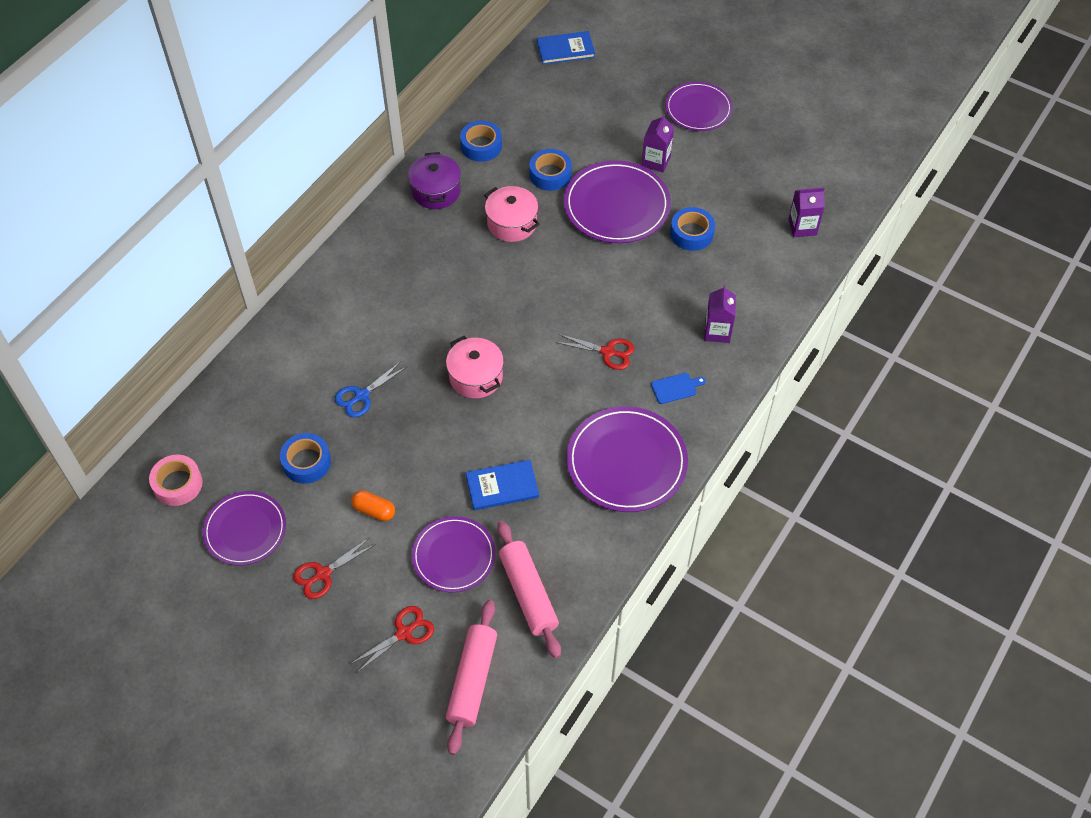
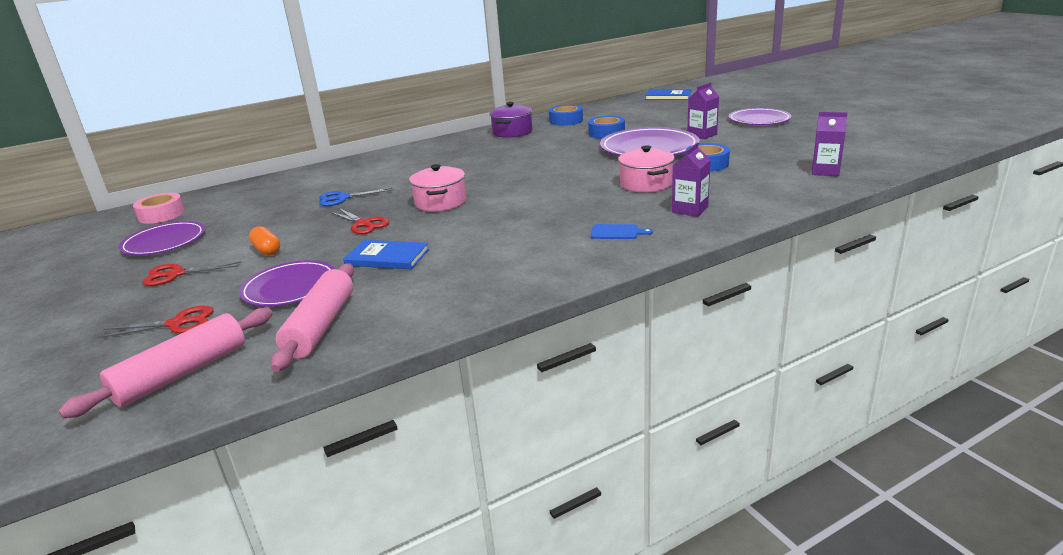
camera: 30 degrees right, 30 degrees down
(306, 462) = (258, 220): blue tape -> none
(512, 223) = (554, 147): pink pot -> pink pot (646, 184)
(608, 352) = (569, 206): red scissors -> red scissors (363, 224)
(626, 462) = (521, 264): purple plate -> none

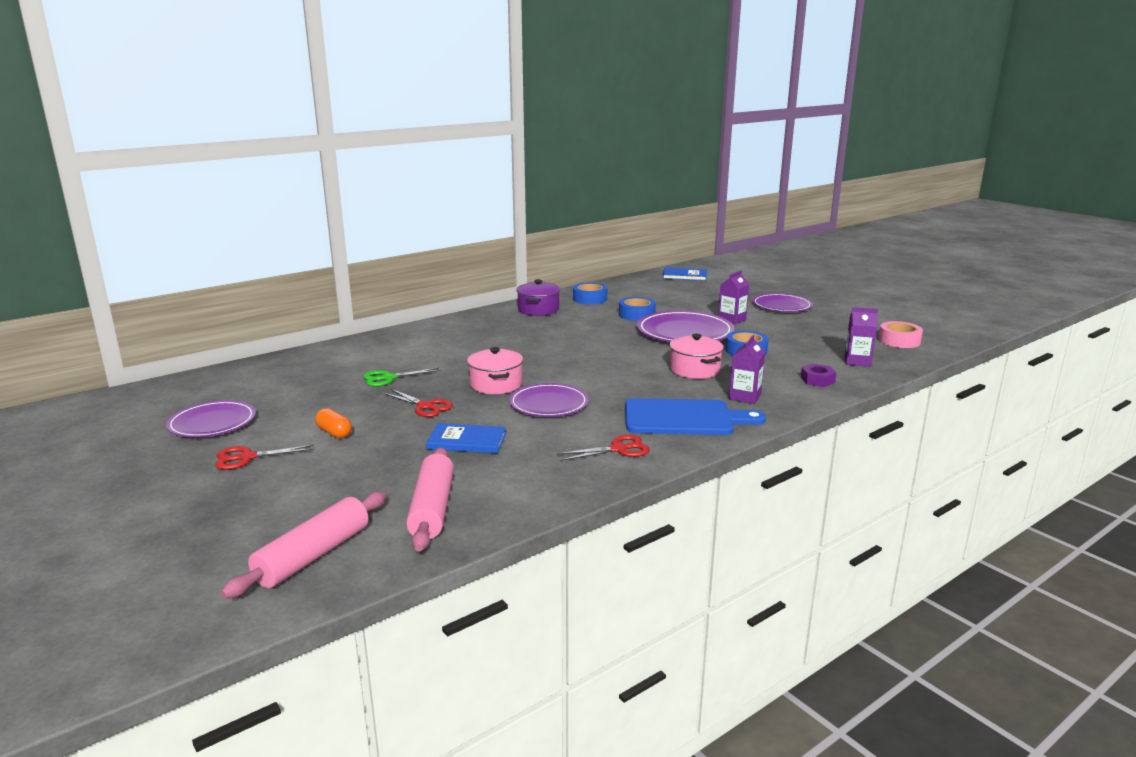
camera: 10 degrees left, 5 degrees down
(161, 214) = (190, 392): pink tape -> pink tape (899, 341)
(177, 324) = (279, 508): red scissors -> red scissors (618, 449)
(290, 287) = (380, 471): purple plate -> purple plate (549, 404)
(343, 198) = (388, 378): blue scissors -> green scissors
(617, 232) = (684, 418): blue cutting board -> blue cutting board, size x2.42
(775, 191) = (817, 380): none -> purple nut

